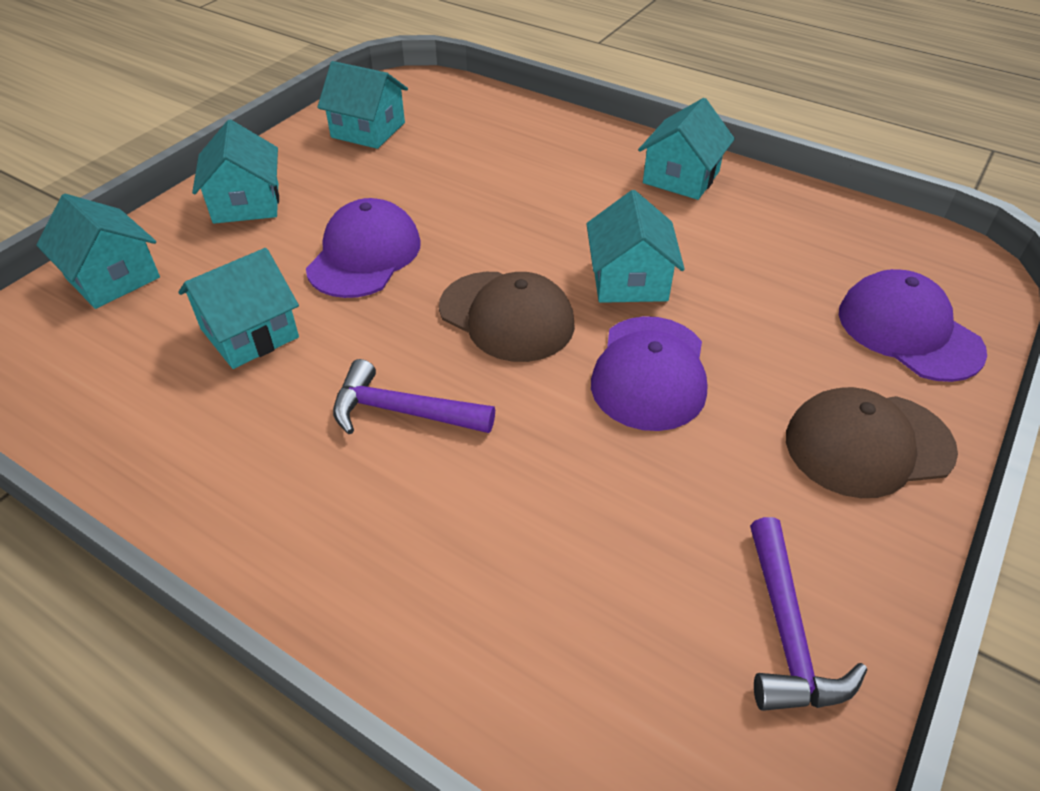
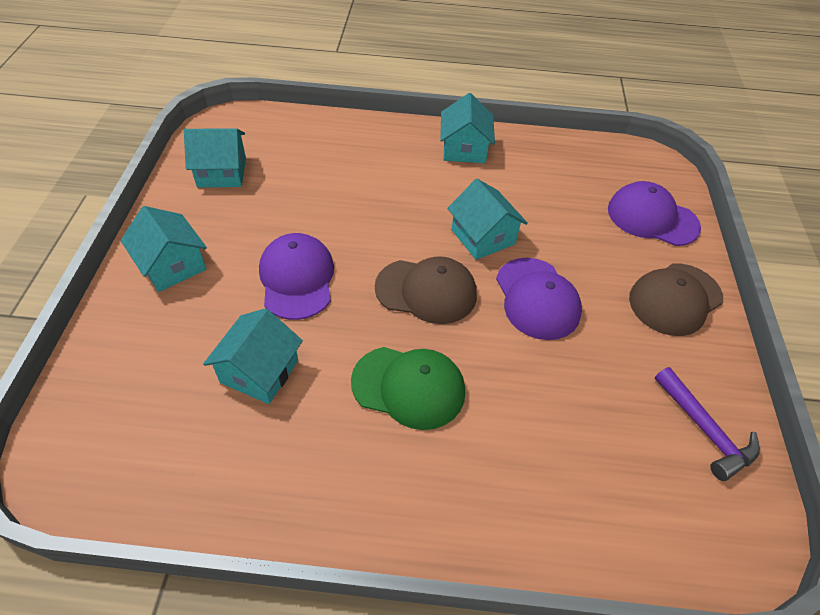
camera: 30 degrees left, 5 degrees up
(113, 278) = (111, 367): turquoise house -> none
(402, 411) = (409, 387): purple hammer -> green cap

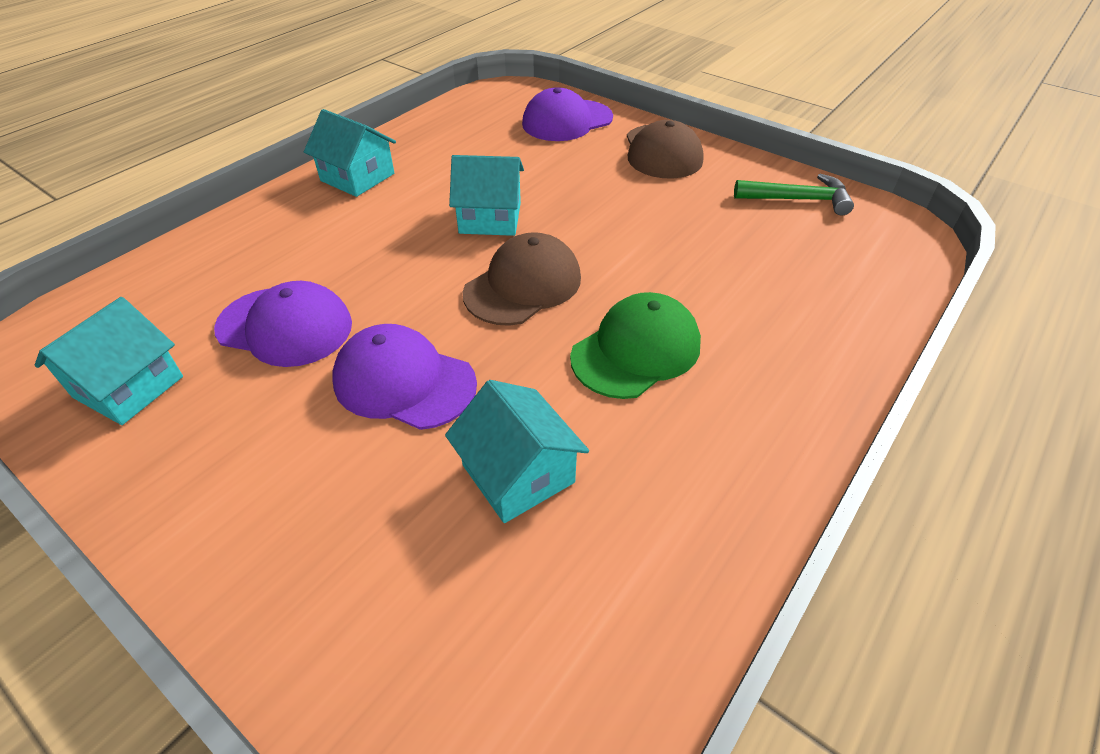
camera: 55 degrees left, 5 degrees down
(172, 265) = (244, 509): turquoise house -> none
(537, 298) = (597, 220): purple cap -> purple cap (285, 326)
(705, 430) = (798, 200): purple hammer -> green hammer

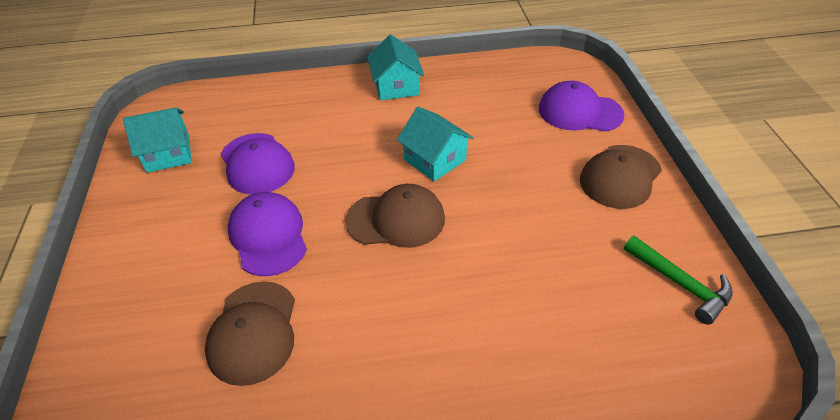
camera: 45 degrees right, 0 degrees up
(518, 474) = (253, 332): turquoise house -> brown cap
(636, 350) = (403, 311): green cap -> none

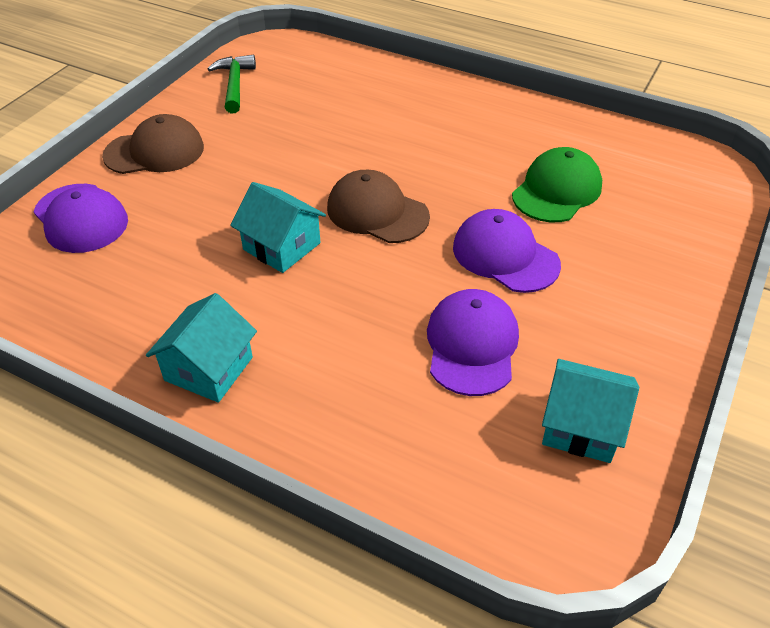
camera: 145 degrees left, 0 degrees up
(253, 332) = (557, 190): brown cap -> green cap
(268, 236) = (505, 256): purple cap -> purple cap turned 120 degrees clockwise
(435, 160) = (281, 246): turquoise house -> turquoise house turned 45 degrees counterclockwise

